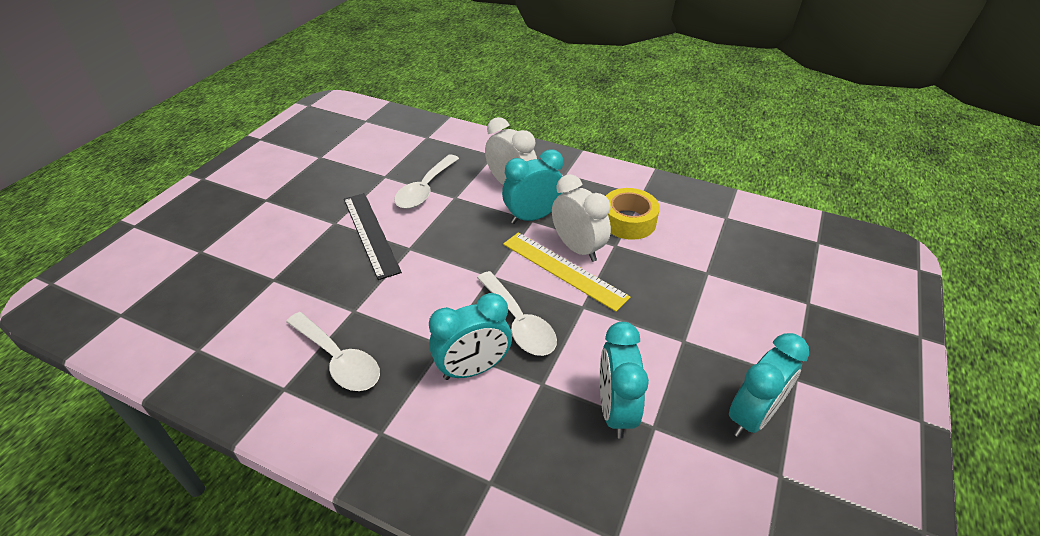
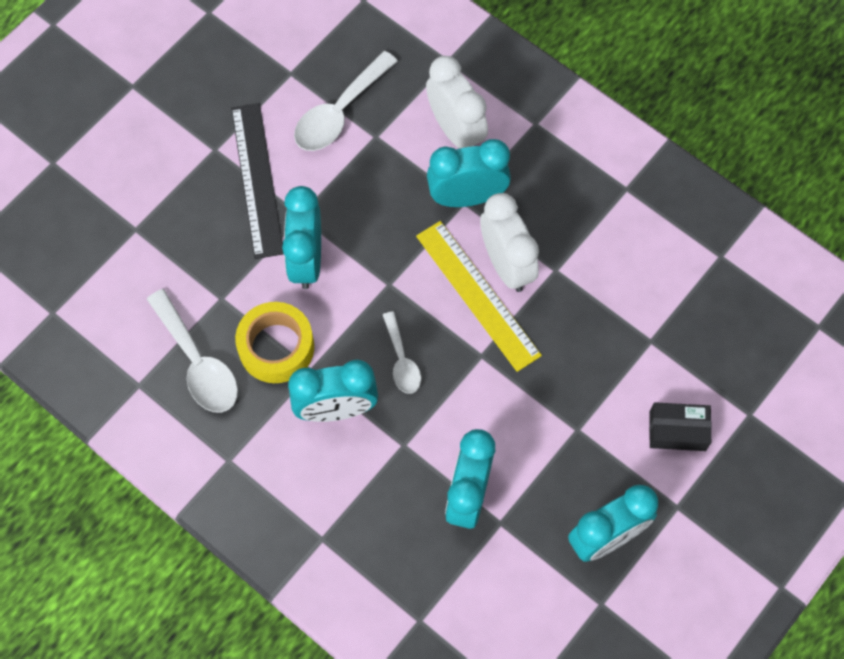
camera: 15 degrees right, 25 degrees up
(421, 273) = (306, 260): none -> turquoise clock
(519, 323) = (402, 360): white spoon -> white spoon, size x0.60
(628, 221) = (588, 233): yellow tape -> yellow tape (276, 347)
(762, 325) = (677, 431): none -> black box

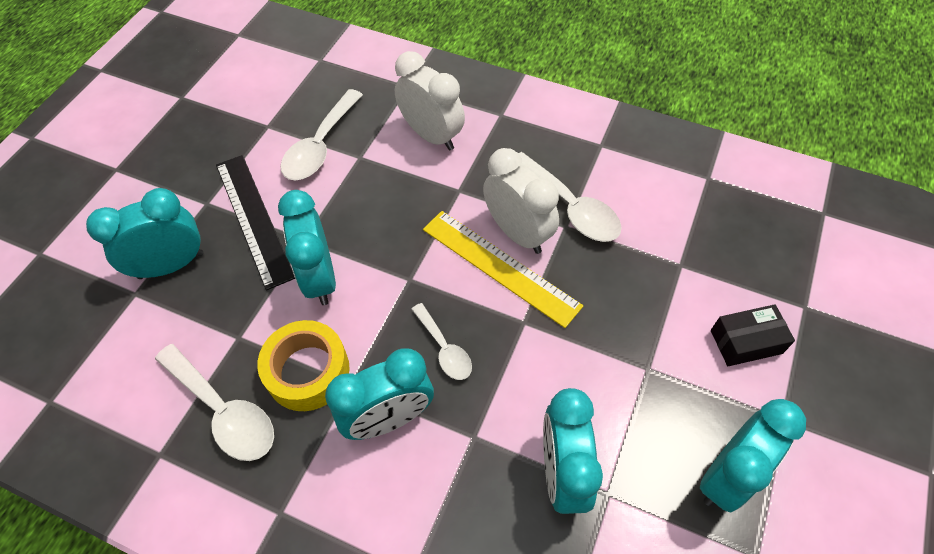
camera: 15 degrees left, 10 degrees down
(467, 197) = (460, 185): turquoise clock -> turquoise clock (171, 265)
(568, 250) = (570, 207): none -> white spoon

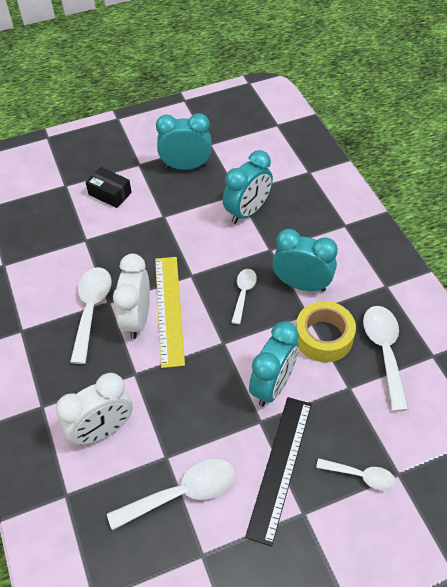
camera: 135 degrees left, 5 degrees down
(171, 265) = (361, 476): turquoise clock -> white spoon
(432, 135) = (103, 430): white clock -> white clock turned 120 degrees counterclockwise

